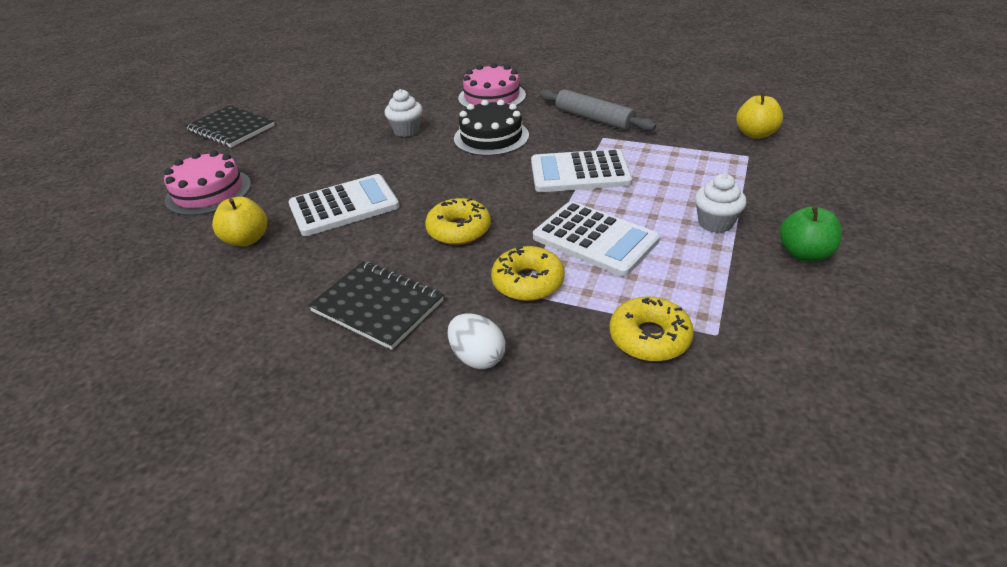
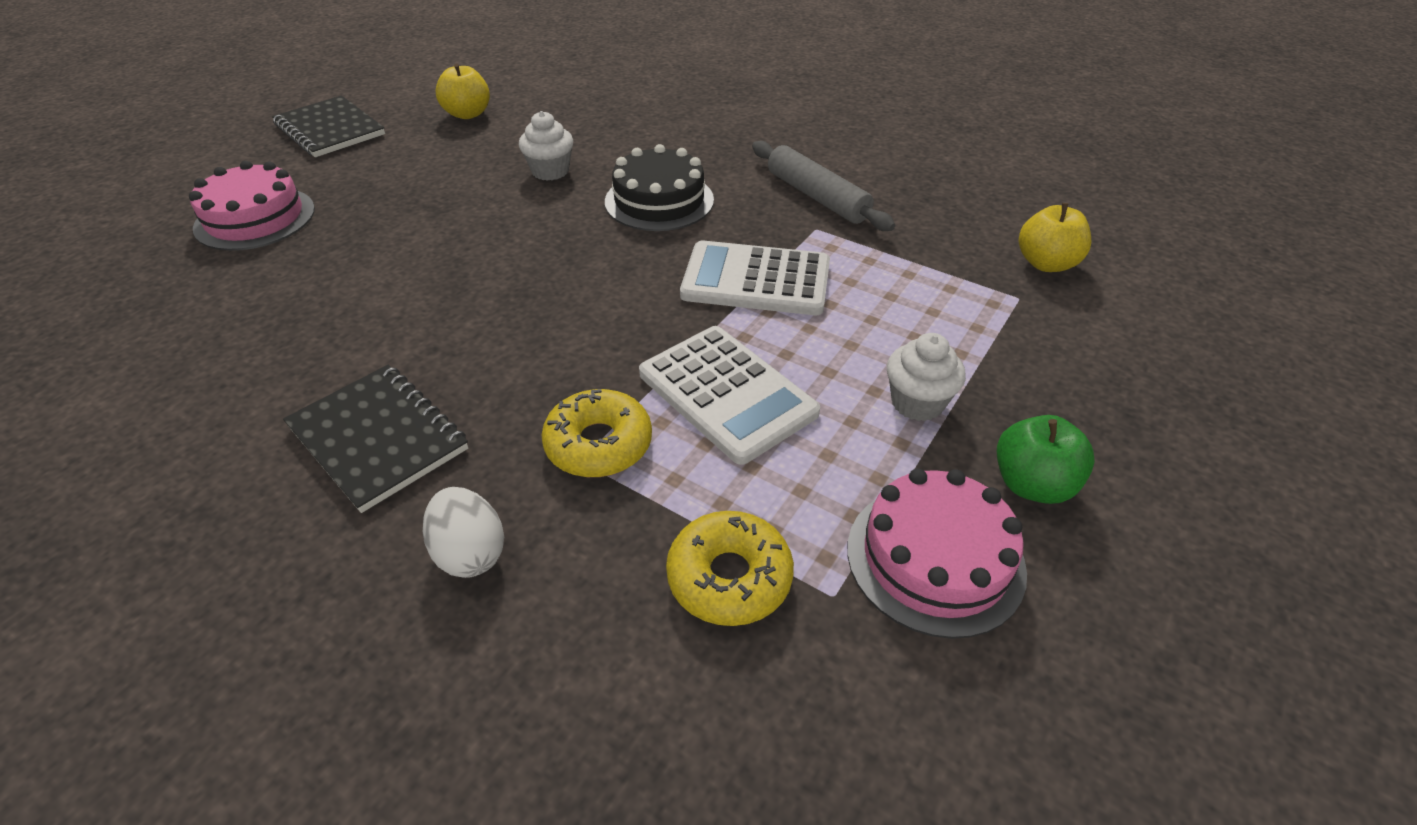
camera: 10 degrees right, 5 degrees up
(247, 239) = (265, 299): yellow apple -> yellow apple (468, 114)
(344, 206) = (412, 272): white calculator -> none
(459, 230) = (544, 339): yellow donut -> none
(492, 97) = (690, 138): pink cake -> pink cake (935, 558)

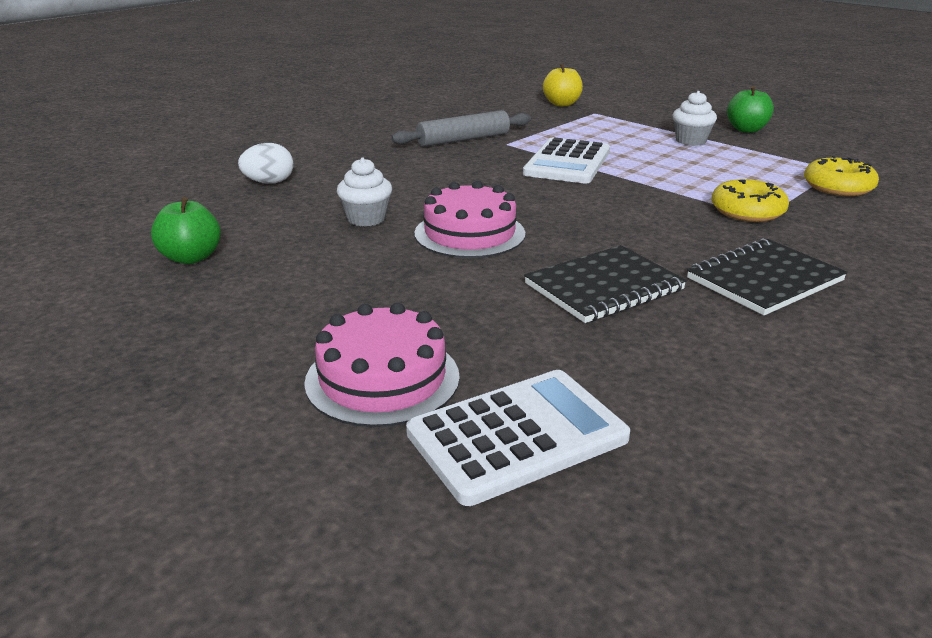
camera: 80 degrees left, 15 degrees down
(330, 130) = (147, 347): black notebook -> black notebook (604, 287)
(468, 114) = (191, 258): yellow apple -> green apple
(470, 552) = (857, 246): white egg -> white egg (269, 182)
(659, 201) = (445, 182): black cake -> none
(727, 393) = (690, 178): white calculator -> white calculator (517, 436)
(935, 558) = (803, 150): pink cake -> pink cake (469, 233)

